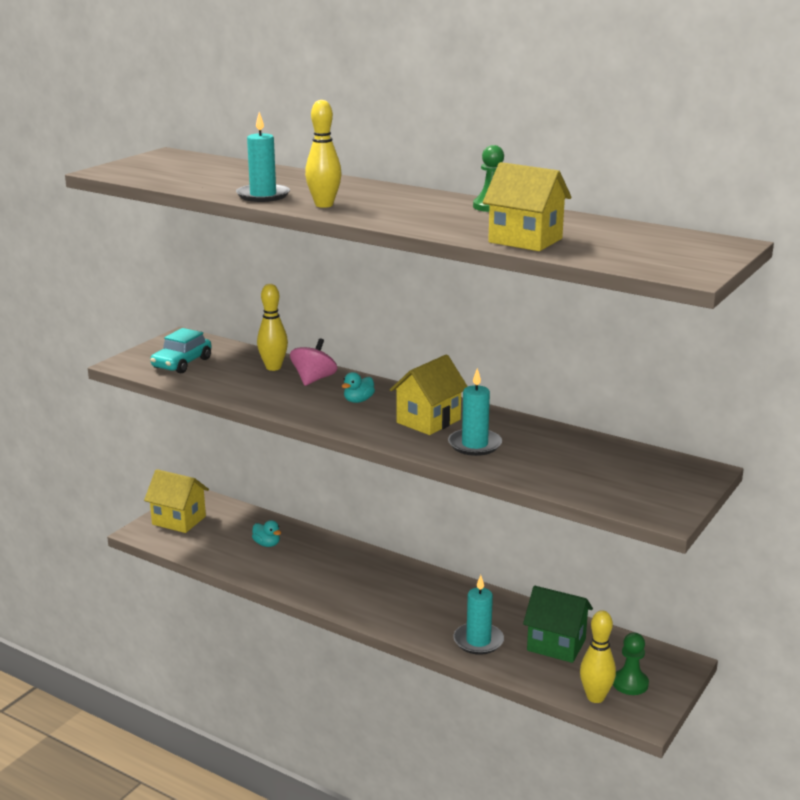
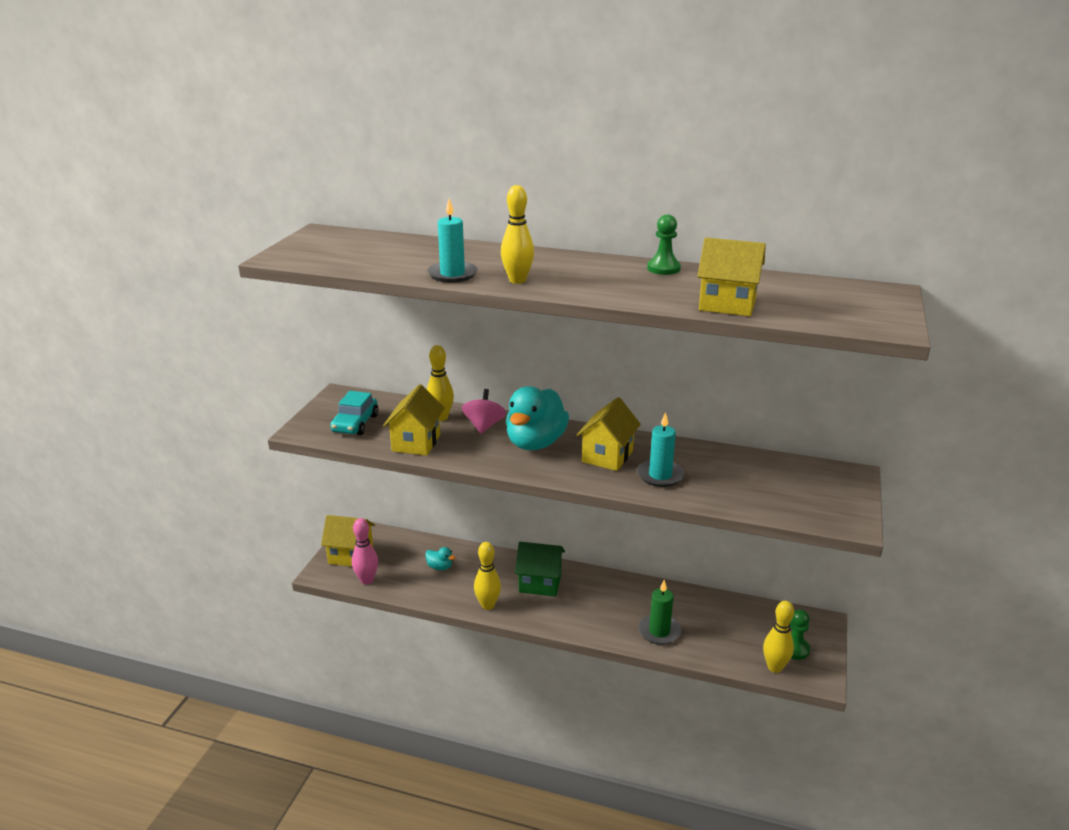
camera: 15 degrees left, 5 degrees up
(184, 545) = (367, 580): none -> pink bowling pin
(233, 386) = (416, 443): none -> yellow house
(300, 587) = (488, 605): none -> yellow bowling pin
(358, 400) = (535, 443): turquoise duck -> turquoise duck, size x2.39
(478, 641) = (659, 631): turquoise candle -> green candle
(556, 645) = (721, 623): green house -> green house (540, 583)

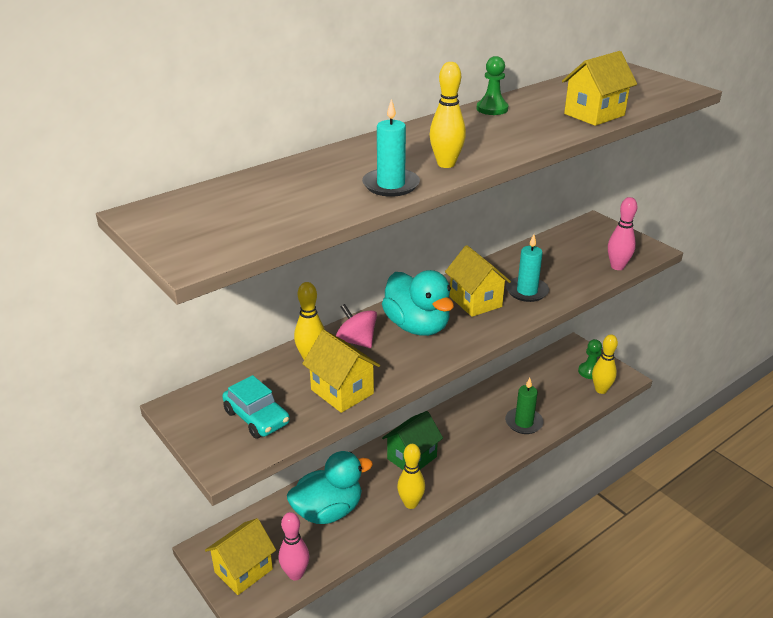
camera: 55 degrees left, 5 degrees up
(440, 567) = (328, 511): turquoise duck -> turquoise duck, size x2.39
(781, 511) = (617, 267): none -> pink bowling pin

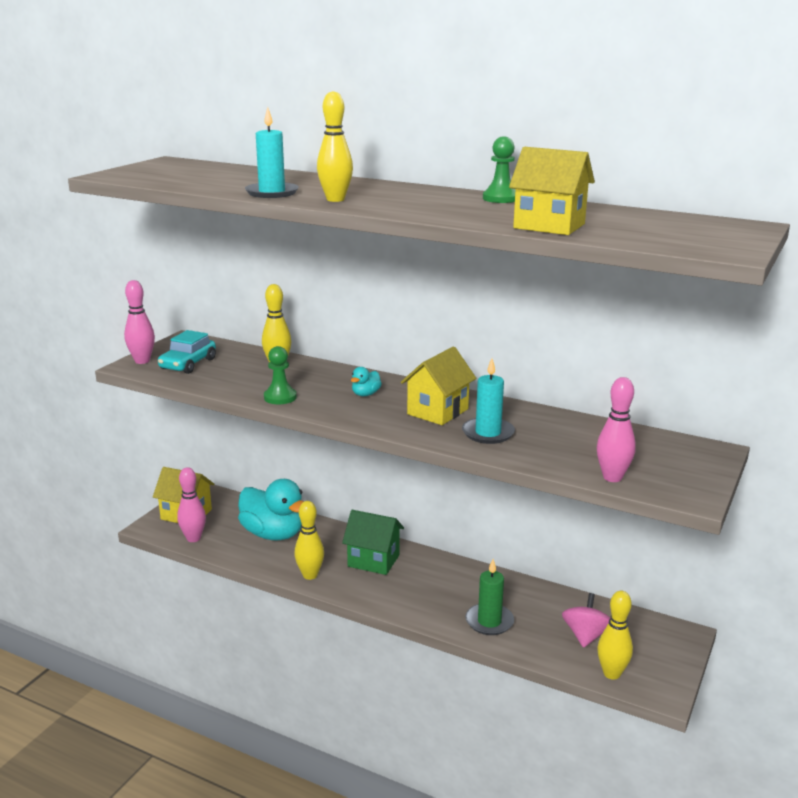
camera: 65 degrees right, 10 degrees down
(217, 451) = (142, 361): none -> pink bowling pin
(342, 391) = (241, 384): yellow house -> none
(356, 341) = (318, 376): pink spinning top -> pink spinning top (585, 636)
(417, 326) = (365, 394): turquoise duck -> turquoise duck, size x0.42
(590, 371) = (641, 657): green pawn -> green pawn (280, 397)

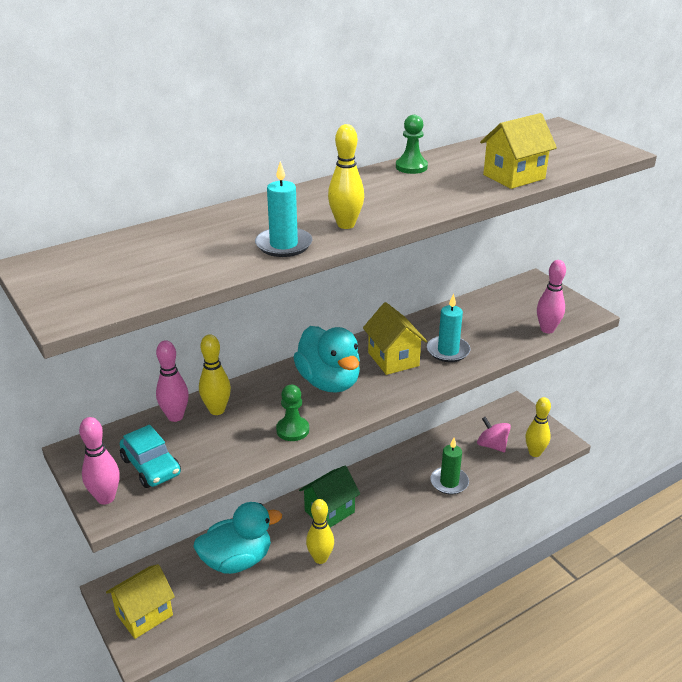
camera: 60 degrees left, 10 degrees up
(193, 538) = (194, 622): pink bowling pin -> pink bowling pin (175, 416)
(365, 394) = (329, 382): turquoise duck -> turquoise duck, size x2.39

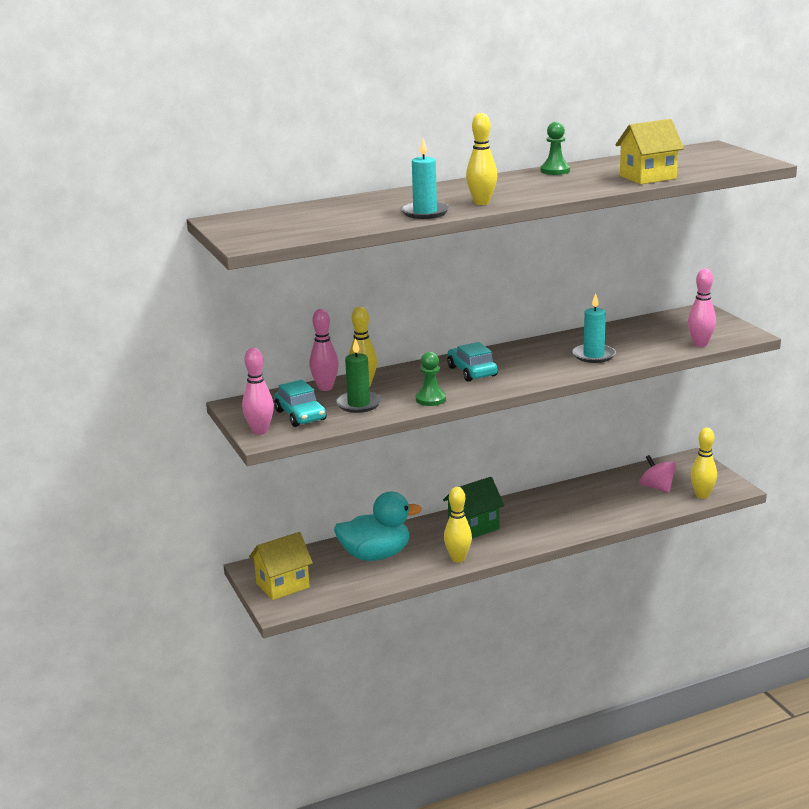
camera: 10 degrees right, 10 degrees down
(329, 382) = (471, 371): turquoise duck -> turquoise car
(393, 359) = (537, 359): yellow house -> none
(449, 482) = (603, 513): green candle -> green candle (359, 404)

